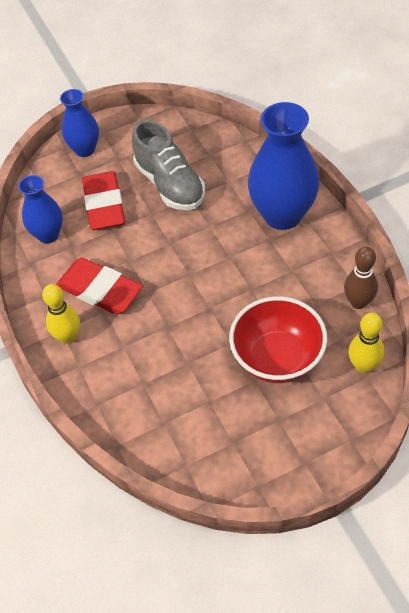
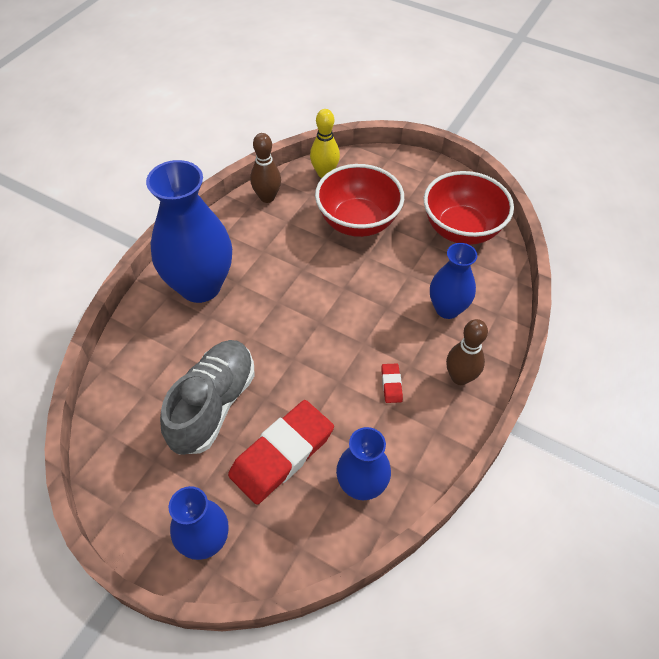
camera: 130 degrees left, 0 degrees up
(68, 337) = (460, 377): yellow bowling pin -> brown bowling pin
(100, 290) = (391, 384): red eraser -> red eraser, size x0.41
(131, 369) = (447, 309): none -> blue vase
(206, 442) = (461, 229): none -> red bowl

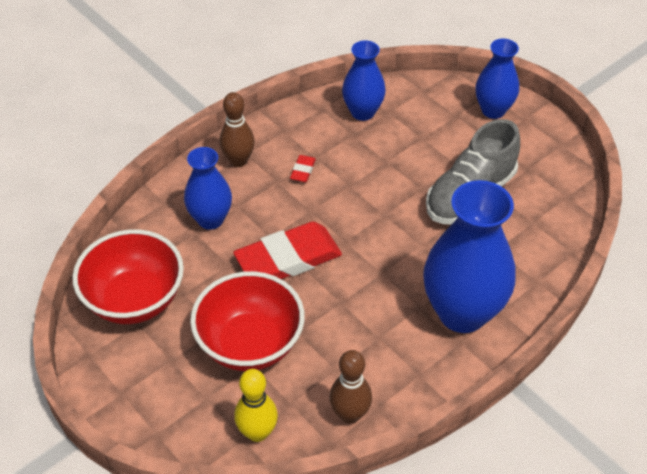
camera: 160 degrees left, 5 degrees down
(282, 454) = (419, 146): red eraser -> red eraser (288, 259)

